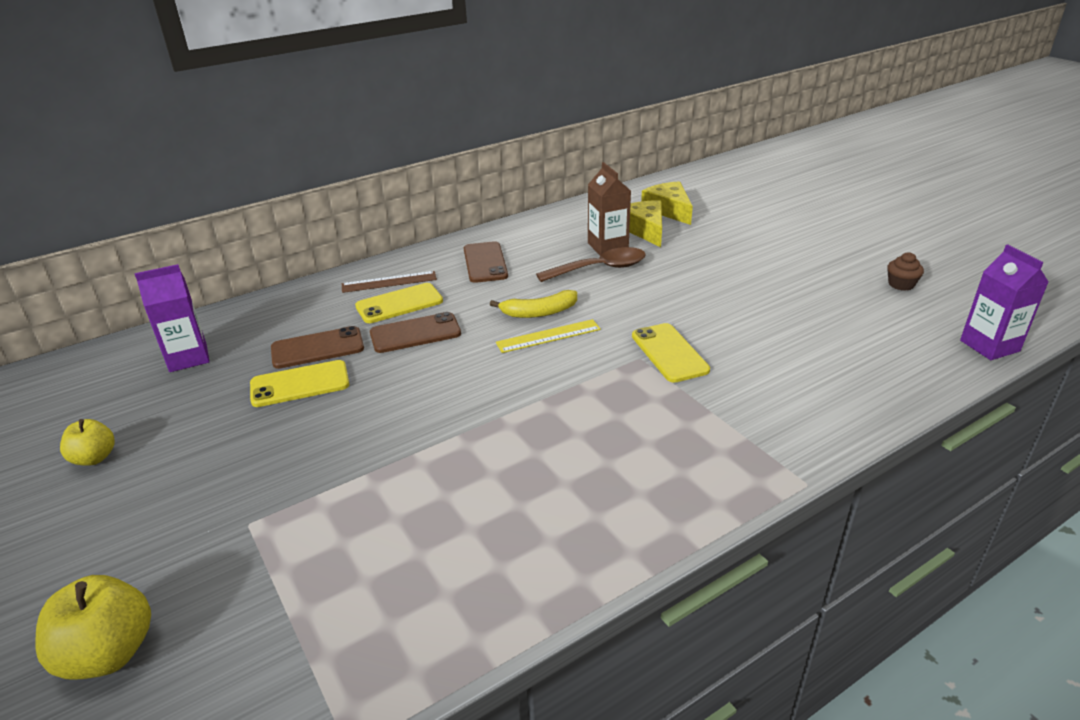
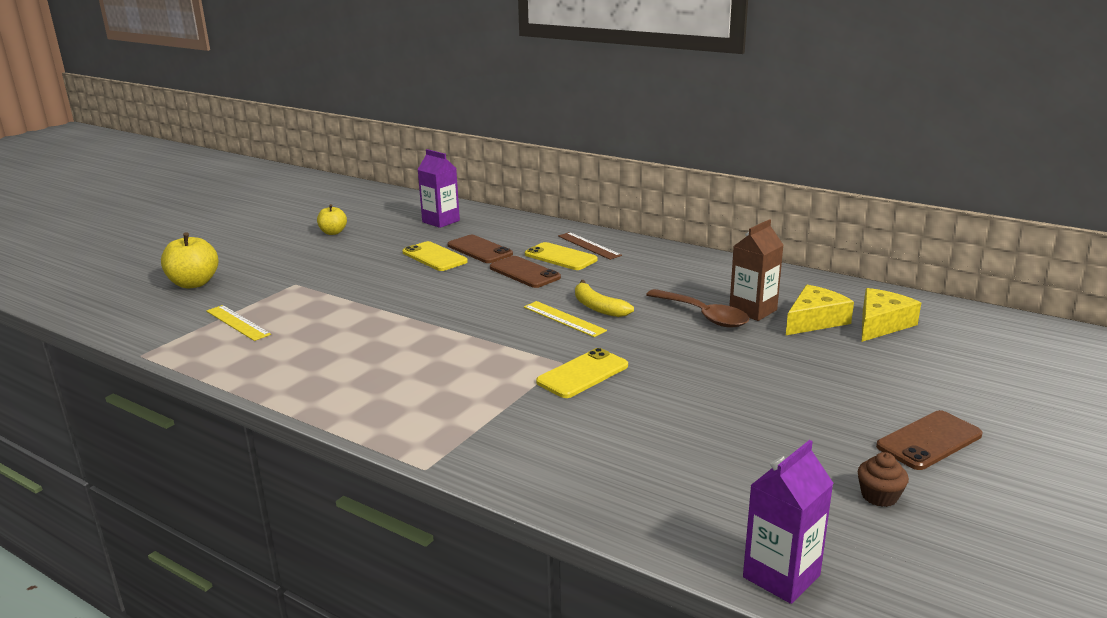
camera: 65 degrees right, 10 degrees down
(330, 604) = (238, 323): none -> yellow ruler
(485, 262) = (658, 269): brown phone -> brown phone (929, 440)

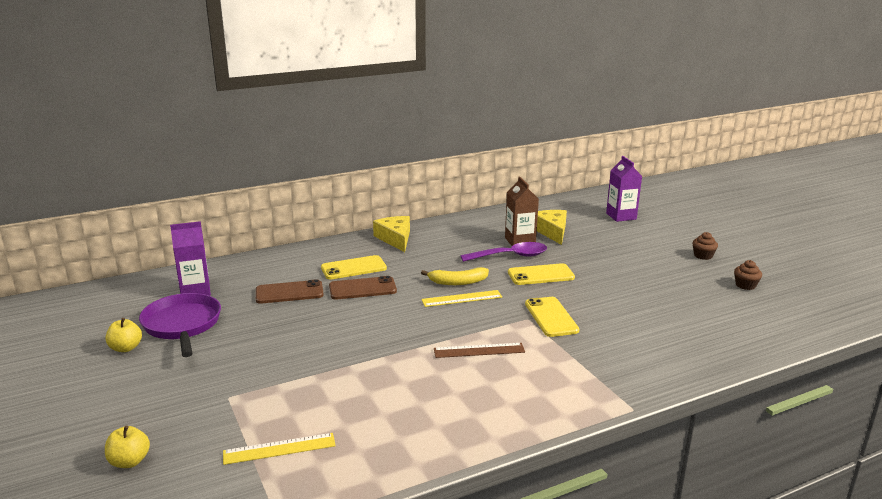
camera: 60 degrees left, 0 degrees up
(194, 283) = (129, 461): yellow apple -> yellow apple, size x0.62
(383, 236) = (182, 325): none -> purple pan
(434, 257) = (274, 314): yellow phone -> yellow phone (540, 275)
(589, 246) = (348, 253): brown ruler -> brown ruler (479, 350)
(703, 315) = (510, 256): brown spoon -> purple spoon
(781, 576) = (802, 333): purple carton -> purple carton (621, 216)
(881, 324) = (574, 219): yellow cheese -> yellow cheese (395, 239)
(929, 440) = (703, 256): brown phone -> brown cupcake

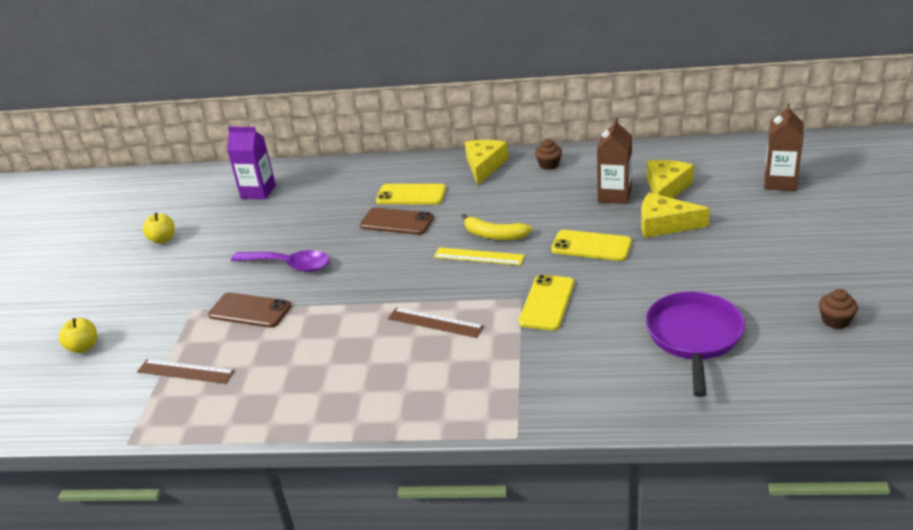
camera: 35 degrees right, 10 degrees up
(182, 325) = (219, 226): purple pan -> purple pan (694, 337)
(279, 449) = (185, 371): yellow ruler -> brown ruler
(289, 292) = (330, 211): brown phone -> brown phone (250, 311)
(510, 256) = (583, 213): purple spoon -> purple spoon (288, 265)
(576, 252) = (664, 224): none -> yellow cheese
(621, 216) = (780, 182): purple carton -> brown carton
(703, 256) = (826, 264): brown cupcake -> brown cupcake (549, 165)

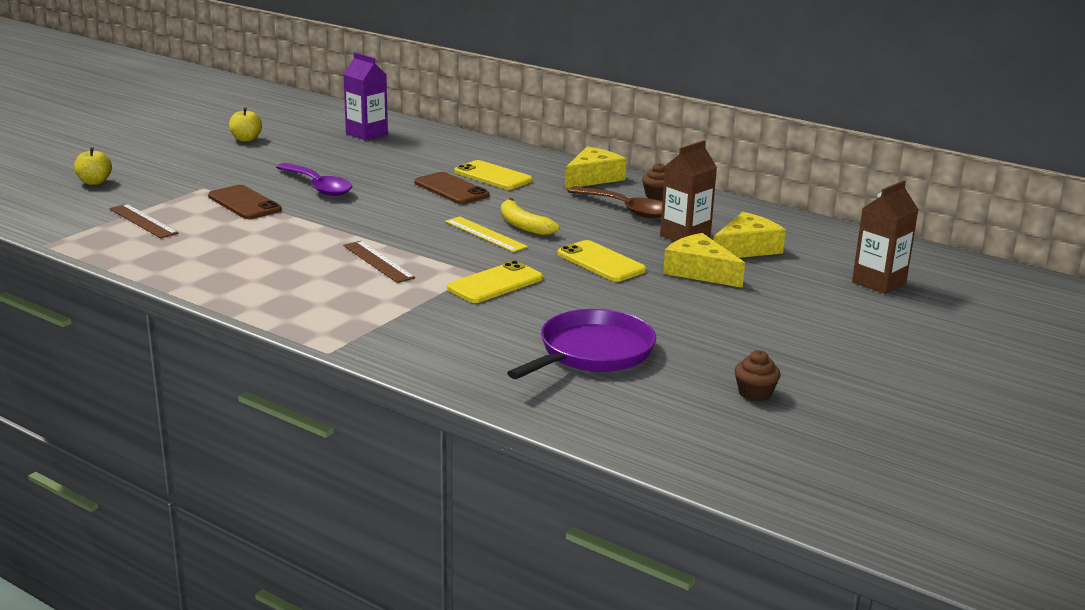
camera: 25 degrees right, 10 degrees down
(544, 187) = (626, 209): none -> brown spoon

